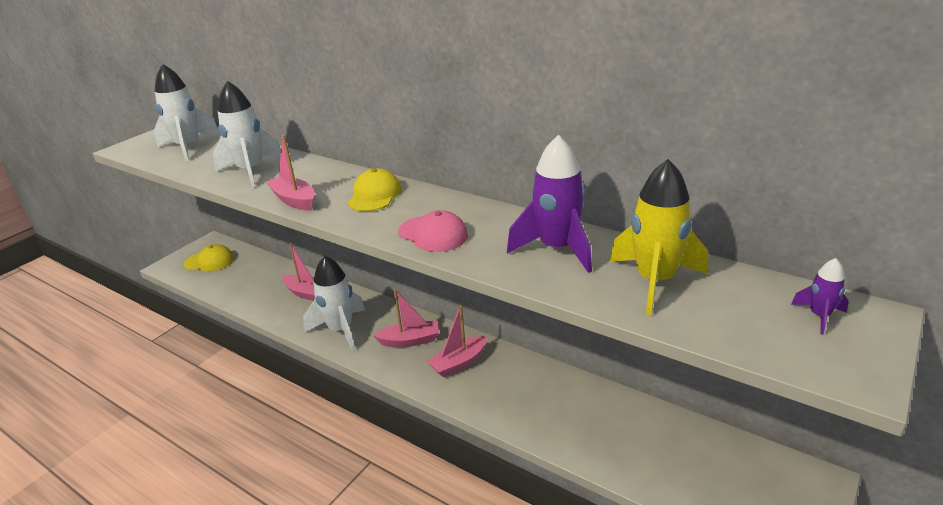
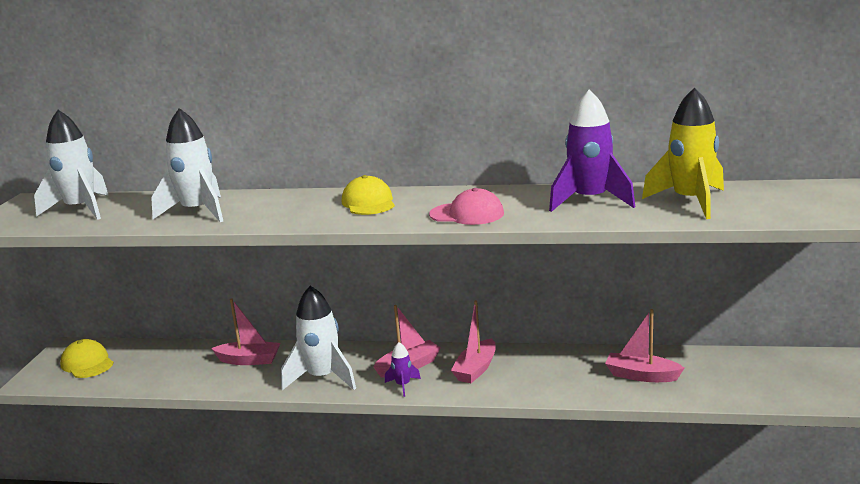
camera: 25 degrees left, 10 degrees down
(209, 261) = (87, 363): yellow cap -> yellow cap turned 105 degrees counterclockwise
(294, 200) = (286, 221): pink boat -> pink boat (641, 375)
(819, 316) = (822, 194): purple rocket -> purple rocket (403, 385)

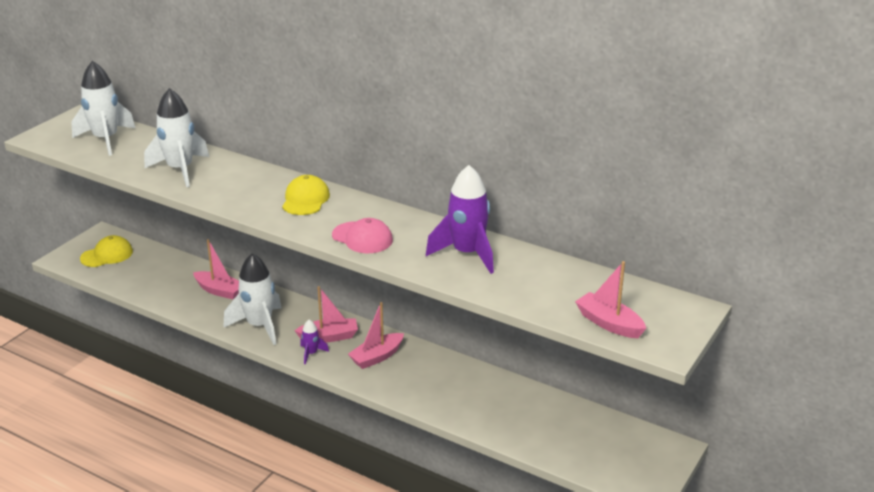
camera: 20 degrees right, 10 degrees up
(87, 363) = (107, 255): yellow cap -> yellow cap turned 75 degrees clockwise
(641, 375) = (498, 408): pink boat -> pink boat (609, 323)
(690, 202) = (541, 281): yellow rocket -> none

